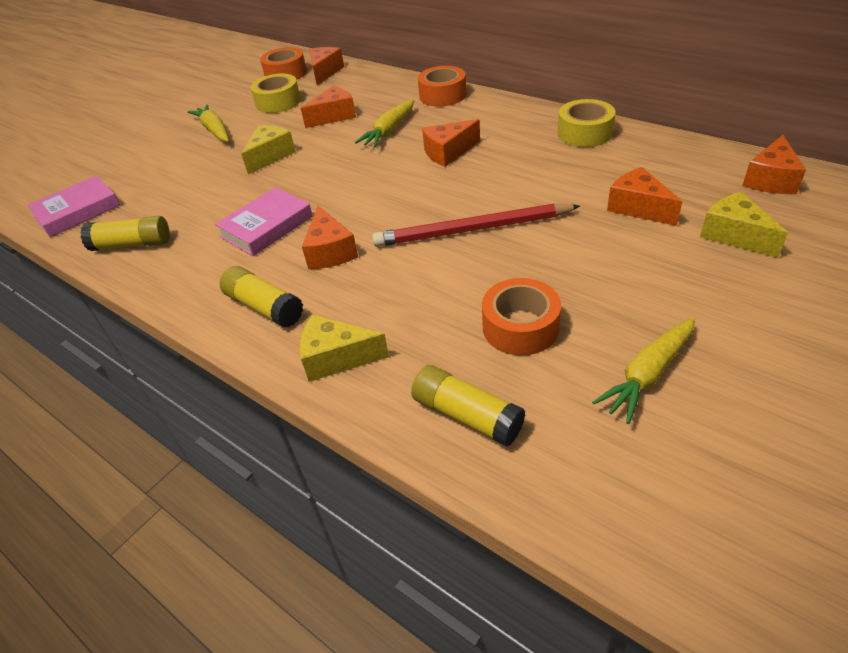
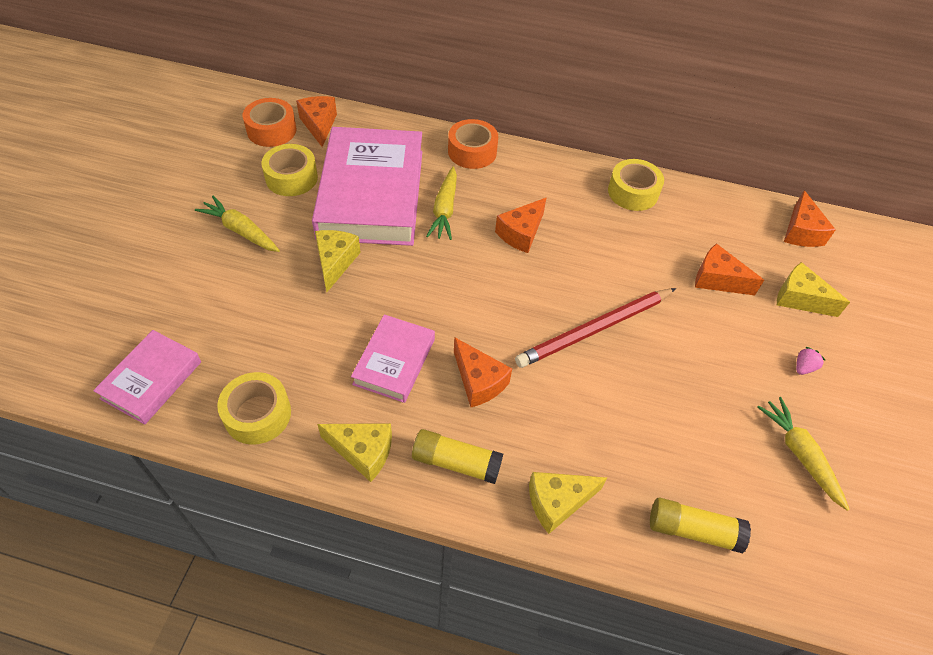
camera: 30 degrees left, 10 degrees up
(132, 244) = (257, 414): yellow glue stick -> yellow tape
(191, 284) = (363, 452): none -> yellow cheese
(334, 116) = (371, 194): orange cheese -> pink book
(520, 327) = (688, 431): orange tape -> none
(648, 375) = (800, 454): yellow carrot -> yellow carrot turned 135 degrees clockwise
(702, 296) = (803, 367): none -> pink strawberry

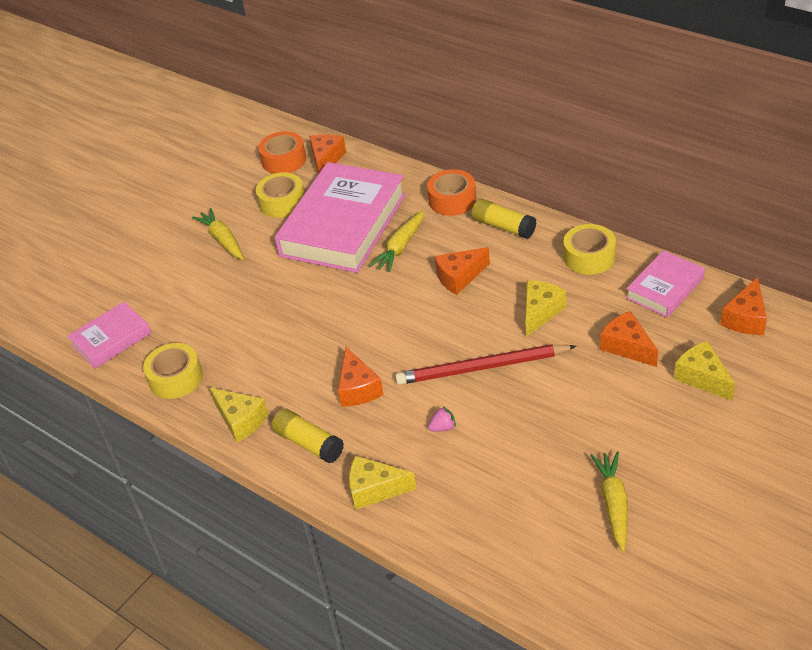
camera: 30 degrees right, 10 degrees down
(335, 262) = (286, 276): yellow cheese -> yellow cheese (540, 312)
(394, 361) = (297, 361): pink book -> pink book (665, 288)
(693, 530) = (477, 536): yellow glue stick -> yellow glue stick (503, 226)
(803, 367) = (665, 436): pink strawberry -> pink strawberry (443, 427)

